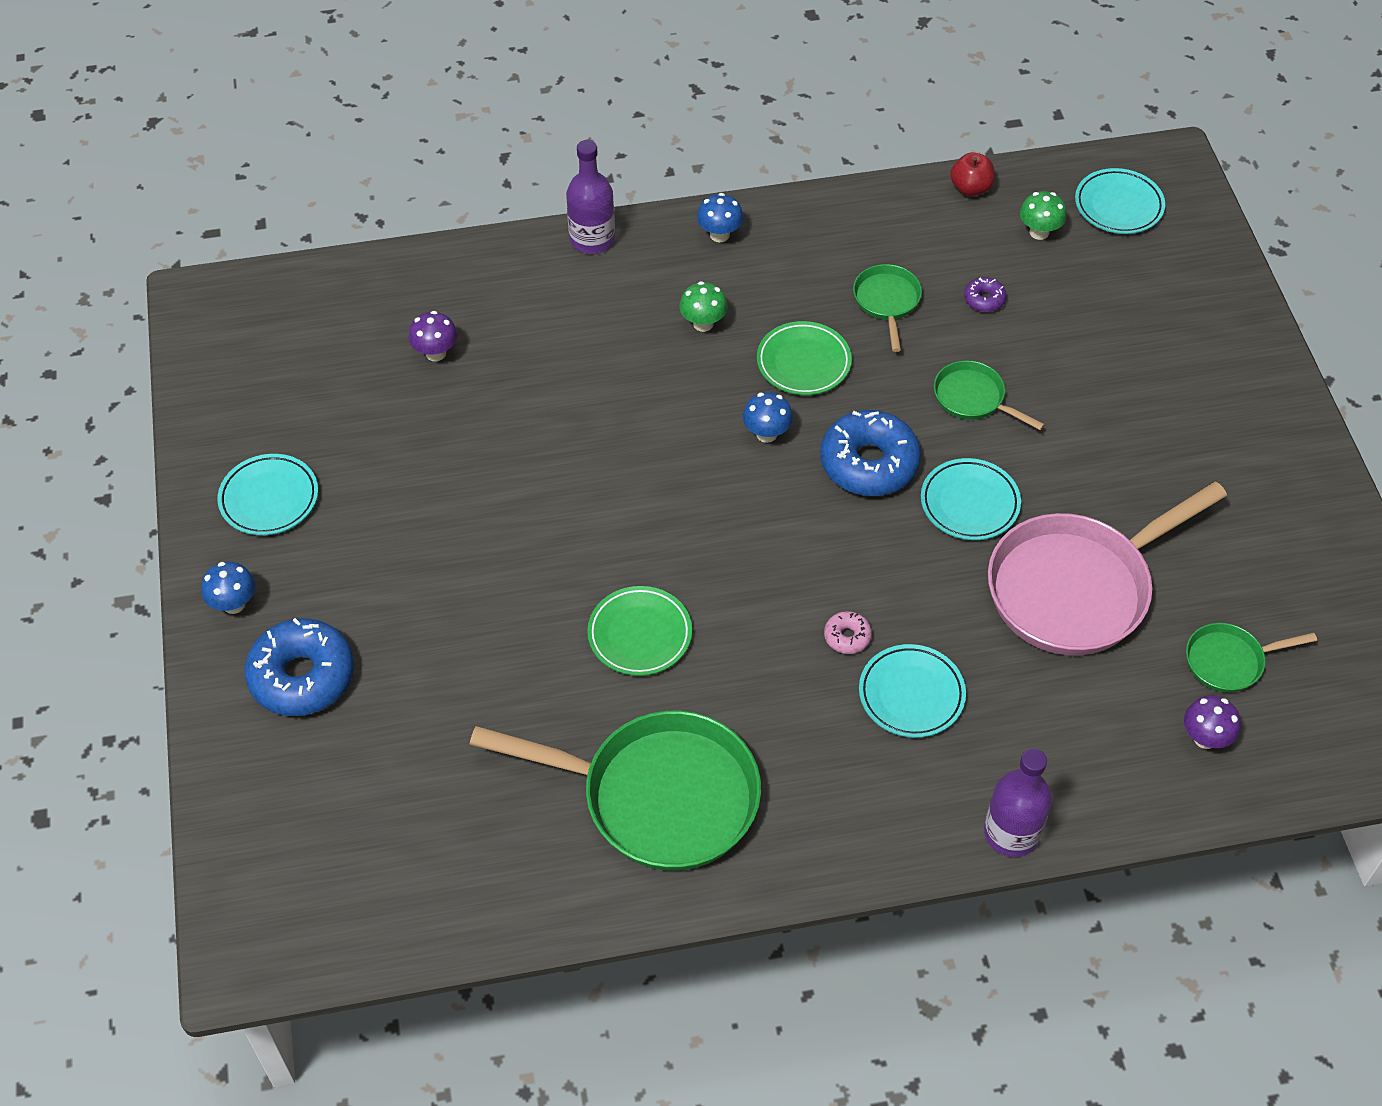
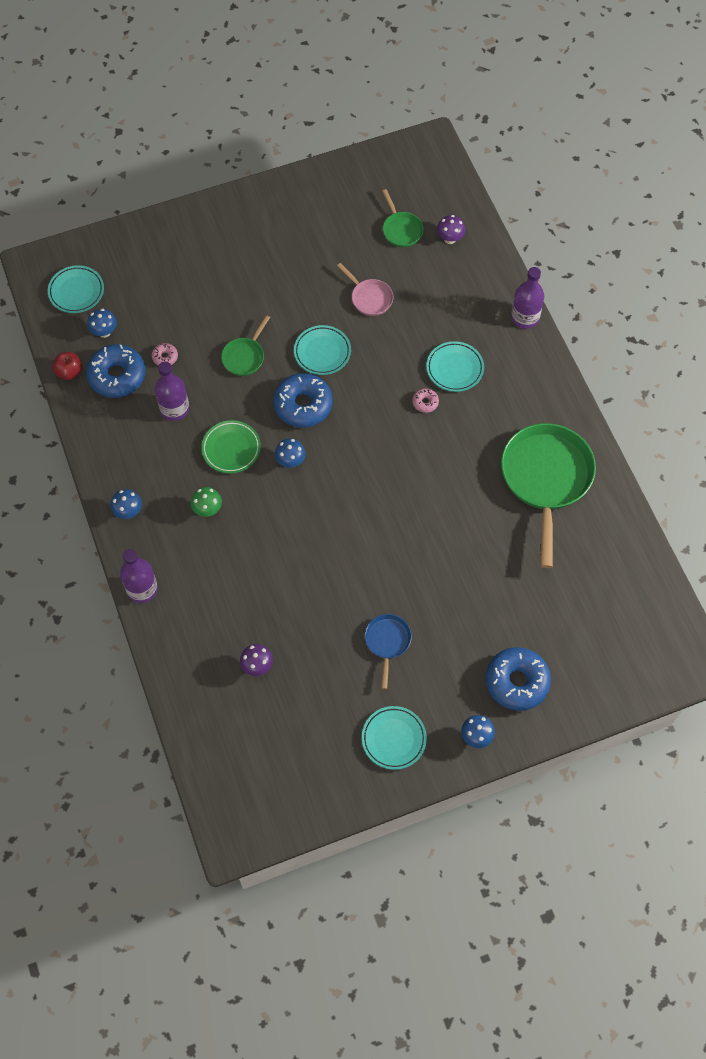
camera: 100 degrees left, 10 degrees up
(423, 514) = (387, 642): none -> blue pan
(640, 634) = (447, 506): green plate -> none
(887, 302) = (174, 409): green pan -> purple bottle
(956, 241) = (117, 376): none -> blue donut
(984, 299) = (165, 357): purple donut -> pink donut
(1039, 232) = (104, 332): green mushroom -> blue mushroom
(1077, 588) = (369, 298): pink pan -> pink pan, size x0.47

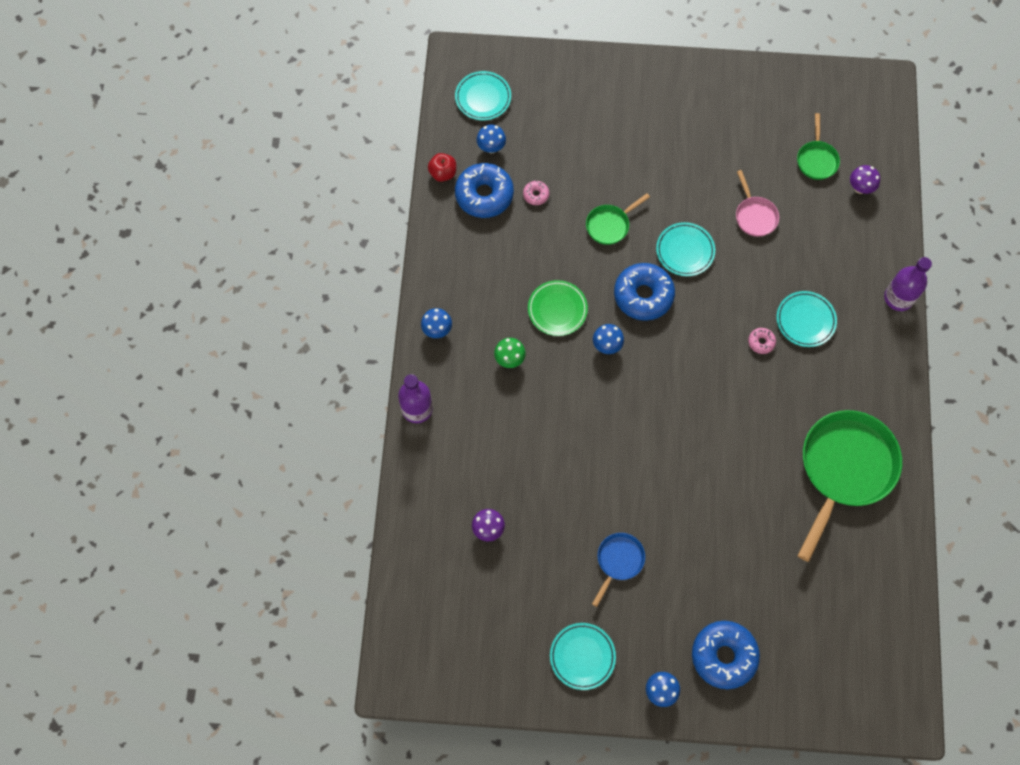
camera: 25 degrees right, 5 degrees up
(174, 409) = (522, 249): purple bottle -> none

